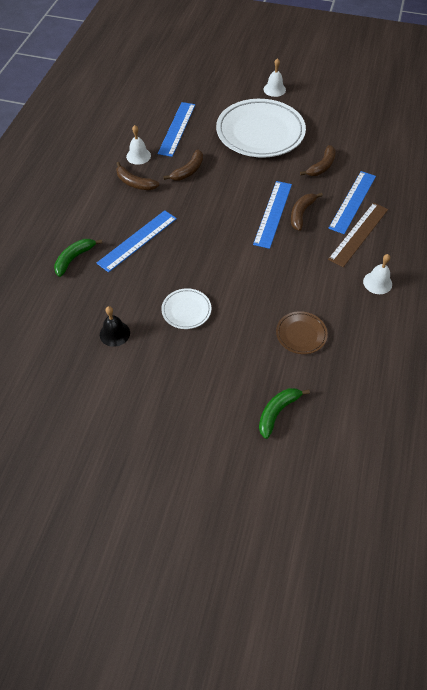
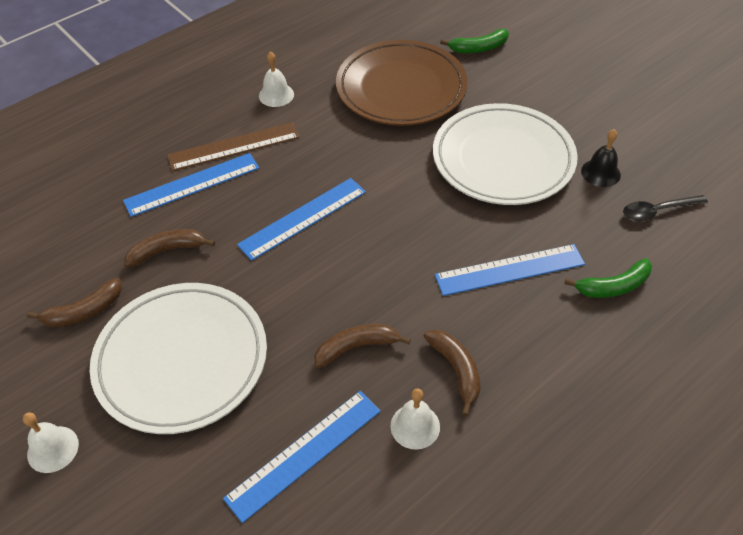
camera: 145 degrees left, 5 degrees down
(64, 321) = (657, 211): none -> black spoon
(186, 310) = (503, 159): white plate -> white plate, size x2.22
(301, 214) = (269, 200): brown banana -> brown banana (84, 311)
(301, 334) = (401, 88): brown plate -> brown plate, size x2.22

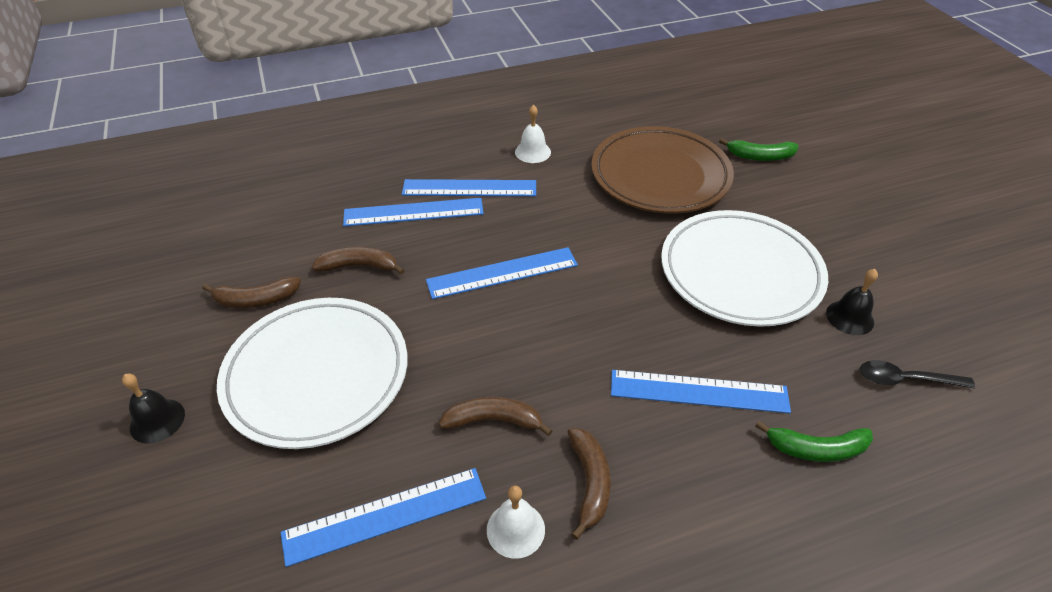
camera: 20 degrees right, 5 degrees down
(53, 449) = (157, 420): white bell -> black bell
(234, 146) = (469, 188): brown ruler -> blue ruler

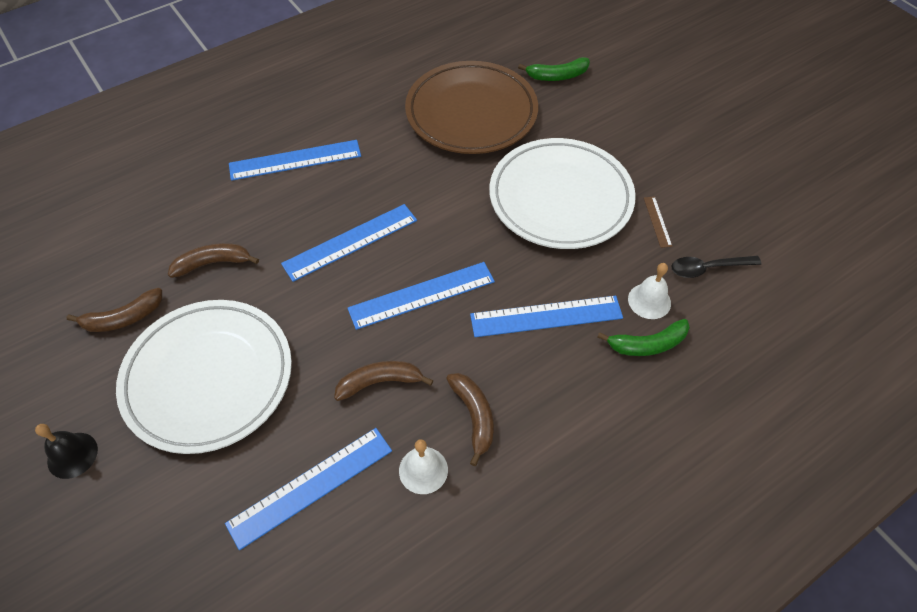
camera: 15 degrees left, 10 degrees up
(413, 212) = (248, 196): blue ruler -> blue ruler (421, 295)
(532, 152) = (346, 109): white bell -> white bell (649, 301)
(850, 317) = (657, 221): black bell -> brown ruler

